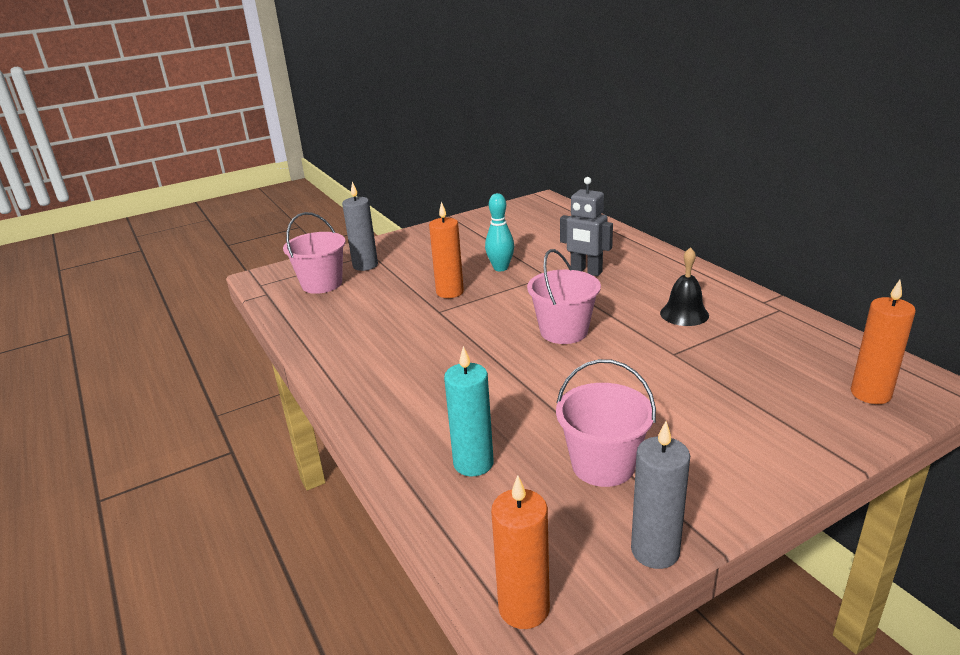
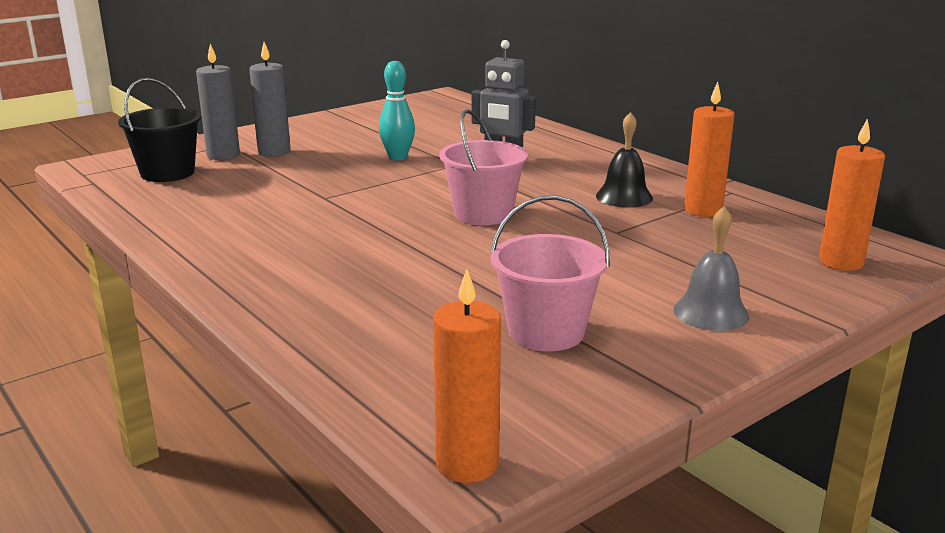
camera: 10 degrees left, 5 degrees down
(322, 284) = (167, 173): pink bucket -> black bucket
(450, 292) = (336, 179): orange candle -> orange candle (703, 210)
(473, 463) = (387, 336): turquoise candle -> none
(655, 551) = (617, 405): grey candle -> grey candle (274, 152)
(747, 449) = (711, 312): none -> grey bell

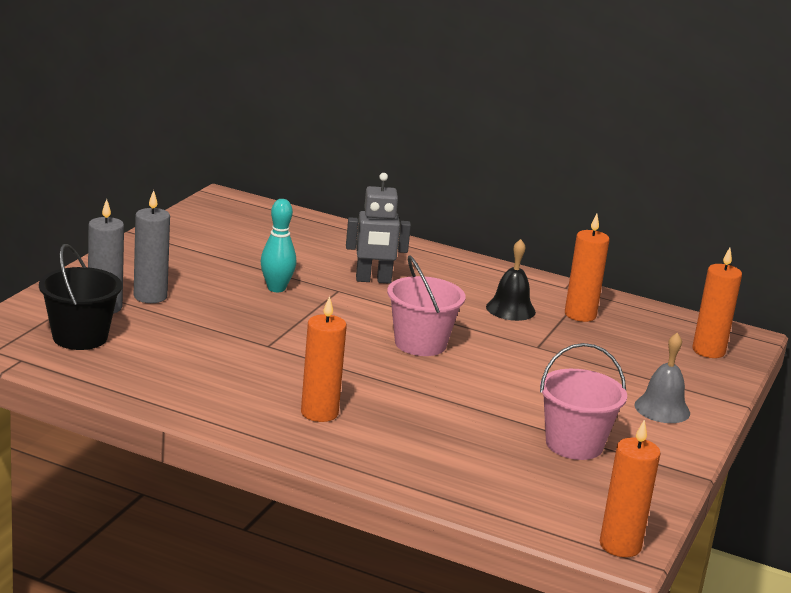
camera: 30 degrees left, 0 degrees up
(291, 258) = (319, 413): none -> orange candle

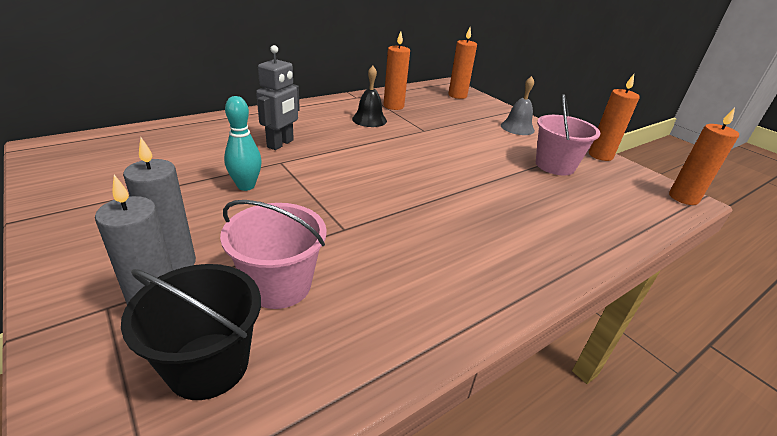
camera: 60 degrees left, 10 degrees up
(319, 413) = (481, 247): orange candle -> orange candle (600, 155)
(420, 344) = (393, 163): pink bucket -> pink bucket (279, 285)

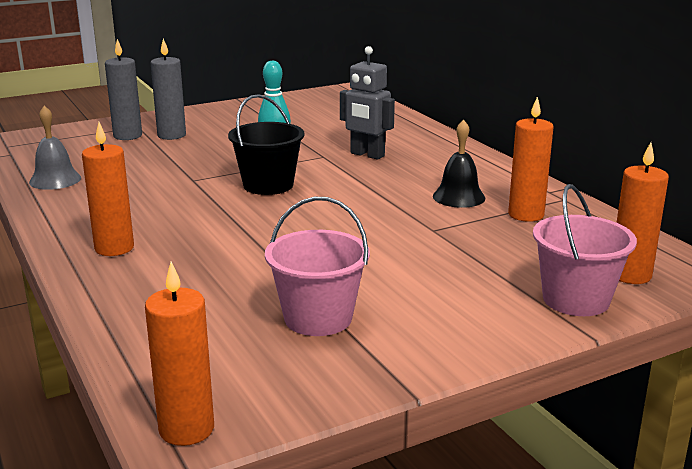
camera: 100 degrees right, 10 degrees down
(208, 365) = (74, 149): black bucket -> black bucket (268, 185)
(279, 285) = (131, 161): pink bucket -> pink bucket (576, 299)
(517, 128) = (477, 313): grey bell -> grey bell (55, 180)
(600, 155) = (363, 382): orange candle -> orange candle (114, 248)

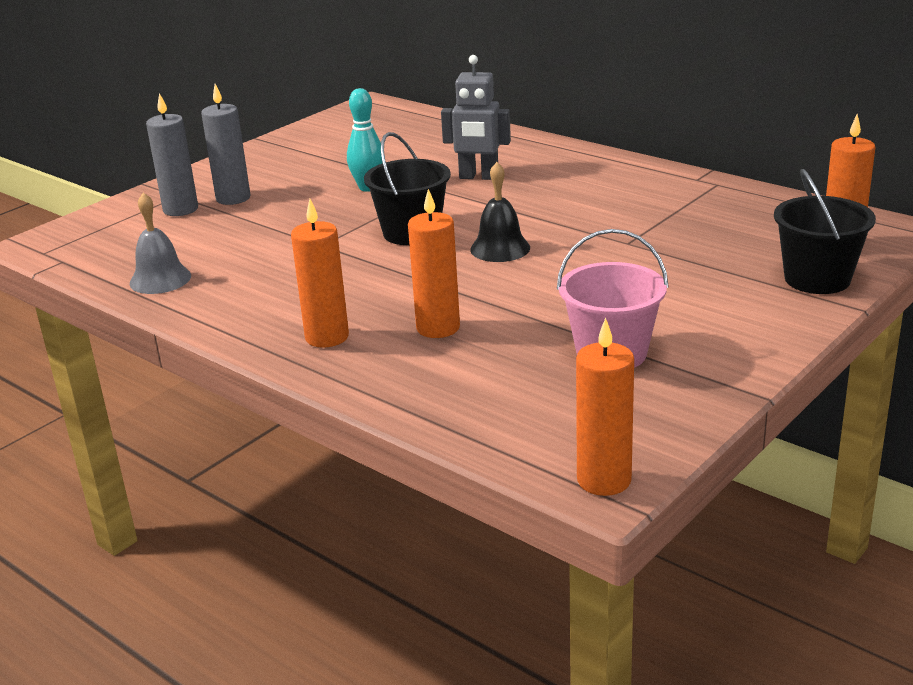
camera: 20 degrees left, 5 degrees up
(459, 197) = (618, 203): black bell -> black bell (500, 248)
(526, 215) = (698, 208): orange candle -> orange candle (438, 328)
(576, 299) = (817, 279): pink bucket -> black bucket

